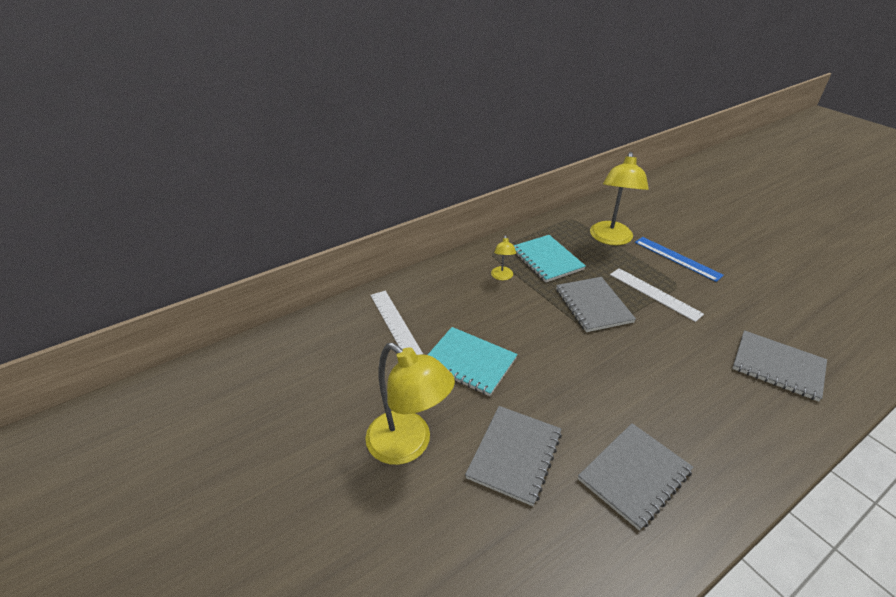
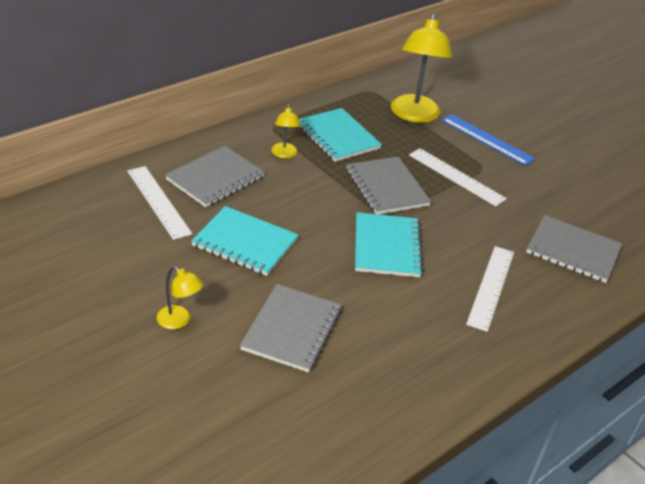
camera: 10 degrees left, 0 degrees up
(408, 445) = (179, 321): yellow lamp -> yellow lamp, size x0.48
(599, 364) = (387, 247): none -> turquoise notebook
(634, 475) = (412, 347): grey notebook -> grey notebook (215, 178)
(704, 406) = (491, 287): none -> white ruler

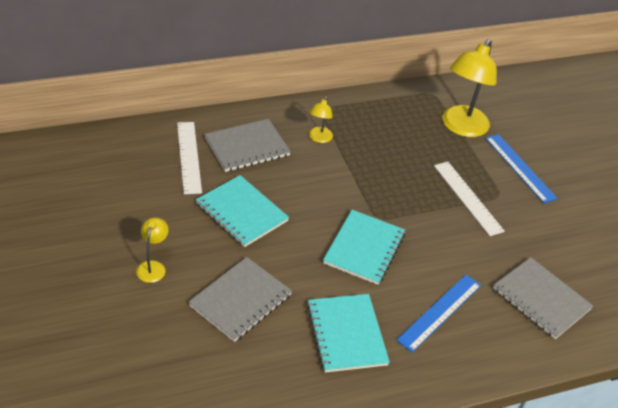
camera: 20 degrees right, 5 degrees up
(179, 321) = (153, 267): yellow lamp -> yellow lamp turned 135 degrees counterclockwise
(337, 137) = (376, 132): turquoise notebook -> turquoise notebook (346, 334)
(386, 187) = (395, 192): grey notebook -> none
(491, 287) = (440, 312): white ruler -> blue ruler

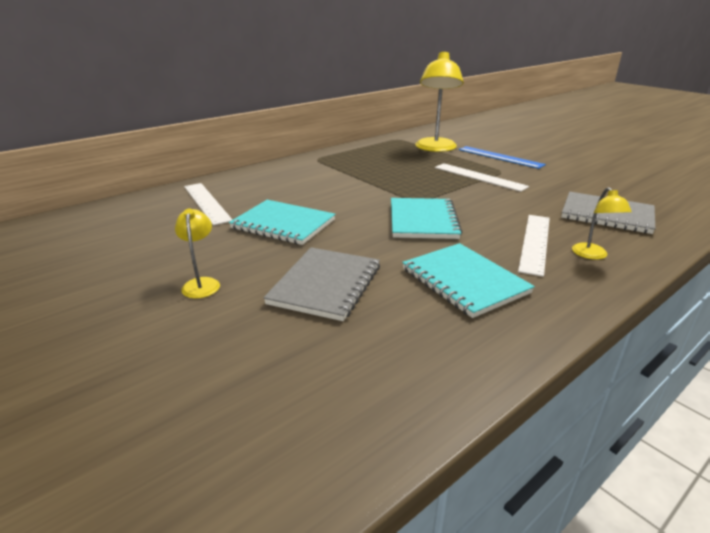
camera: 15 degrees left, 15 degrees down
(247, 147) = (262, 187): grey notebook -> none
(319, 138) = (326, 172): yellow lamp -> yellow lamp (592, 255)
(440, 312) = (535, 242): blue ruler -> white ruler

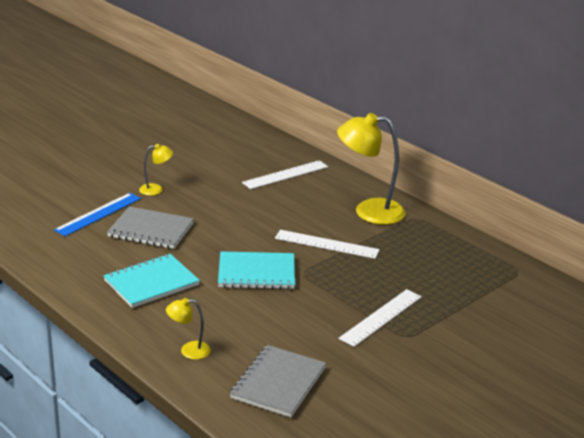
camera: 85 degrees right, 0 degrees up
(283, 224) = (245, 210): turquoise notebook -> none
(435, 148) = (485, 297): yellow lamp -> yellow lamp (369, 211)
(500, 157) = (464, 343): blue ruler -> blue ruler (98, 214)
(535, 242) = (213, 325): white ruler -> white ruler (326, 244)

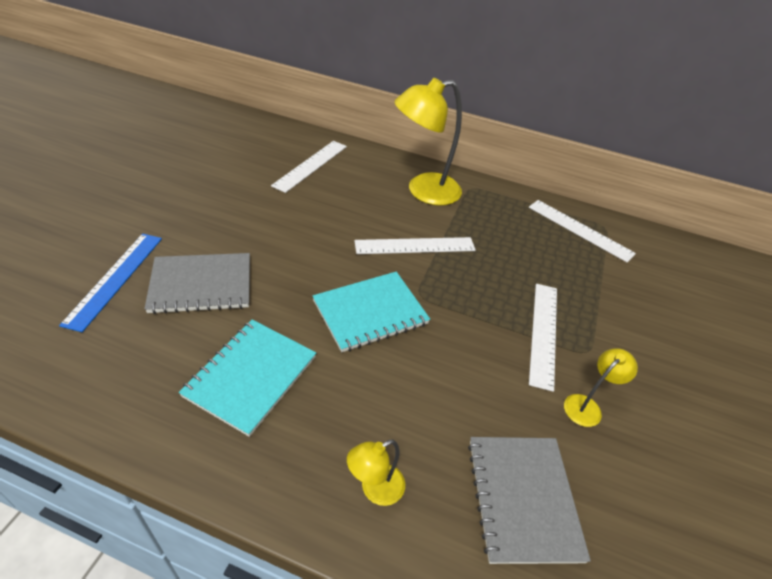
camera: 30 degrees left, 15 degrees up
(156, 189) = (174, 220): yellow lamp -> yellow lamp (587, 406)
(490, 267) = (579, 230): none -> white ruler

